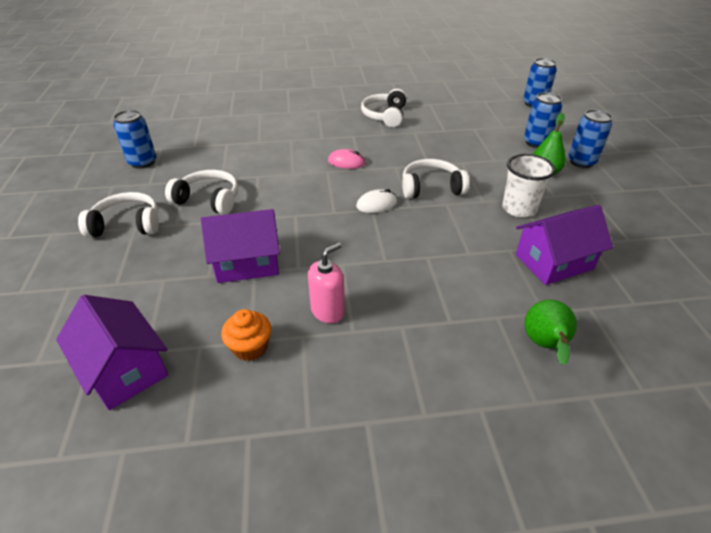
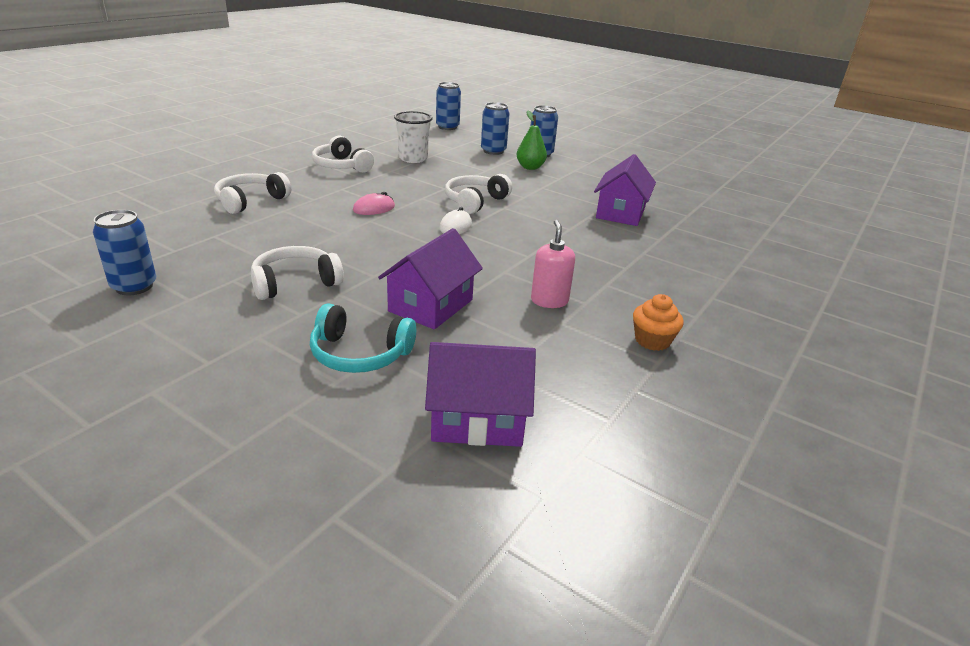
camera: 50 degrees left, 10 degrees down
(127, 225) = (242, 339): white headphones -> white headphones (250, 201)
(154, 273) = (359, 354): none -> turquoise headphones
(250, 347) = (541, 348): orange cupcake -> orange cupcake (652, 340)
(519, 209) = (552, 193): white cup -> white cup (413, 159)
(544, 345) = (686, 254): green pear -> none

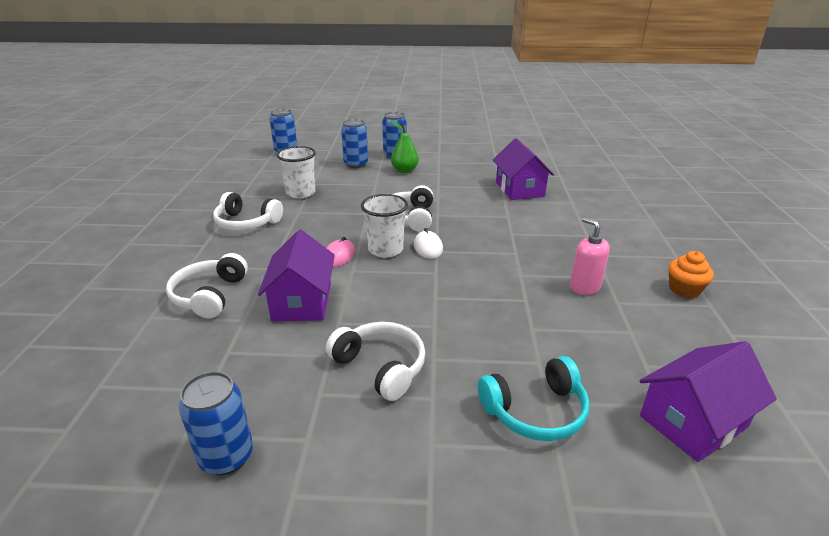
camera: 30 degrees left, 0 degrees up
(295, 283) = (381, 366): white headphones -> white headphones turned 105 degrees clockwise
(418, 216) = (385, 250): none -> white cup
(431, 305) = (517, 333): purple house -> purple house (302, 301)

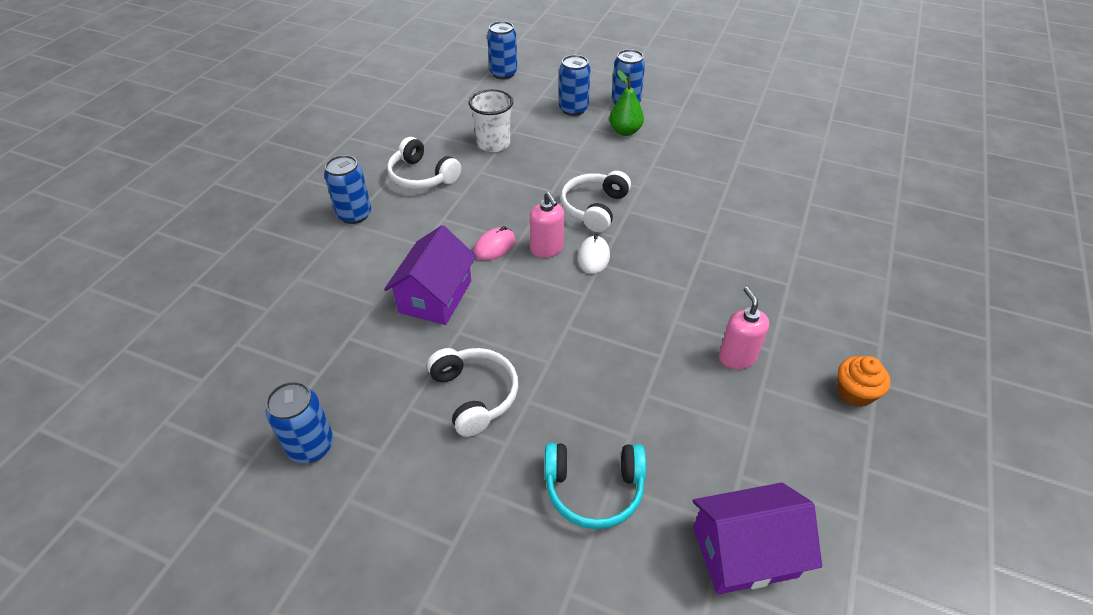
camera: 20 degrees right, 15 degrees up
(192, 259) = (354, 215): none -> blue can
(209, 295) = (355, 266): white headphones -> none
(385, 250) = (547, 249): white cup -> pink soap dispenser
(519, 189) = (748, 192): purple house -> none

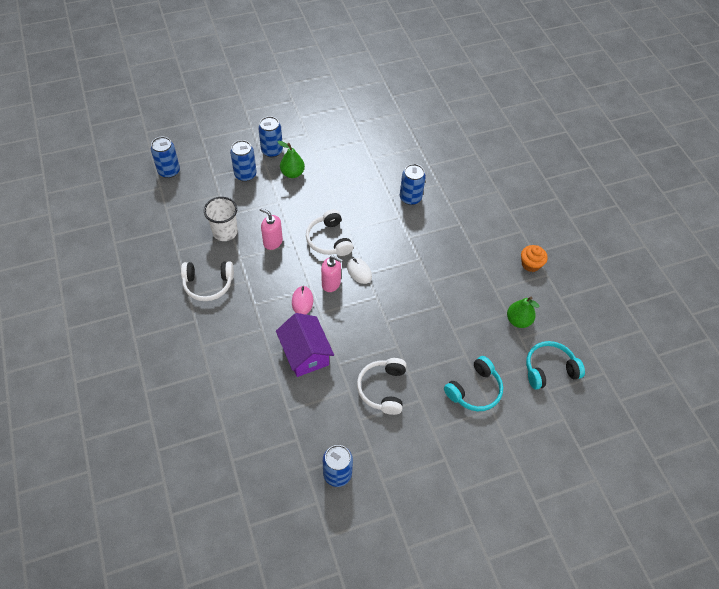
camera: 45 degrees left, 10 degrees up
(354, 215) = (199, 338): blue can -> blue can (410, 198)
(475, 395) = (382, 389): white headphones -> white headphones turned 105 degrees counterclockwise
(737, 357) = (473, 281): pink soap dispenser -> pink soap dispenser (272, 242)
(744, 552) = (549, 369): purple house -> turquoise headphones
(759, 450) = (518, 320): none -> green pear

